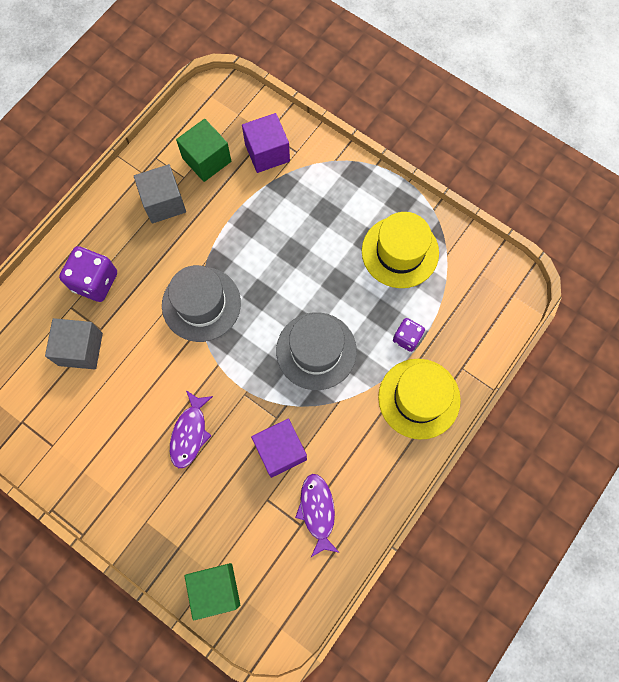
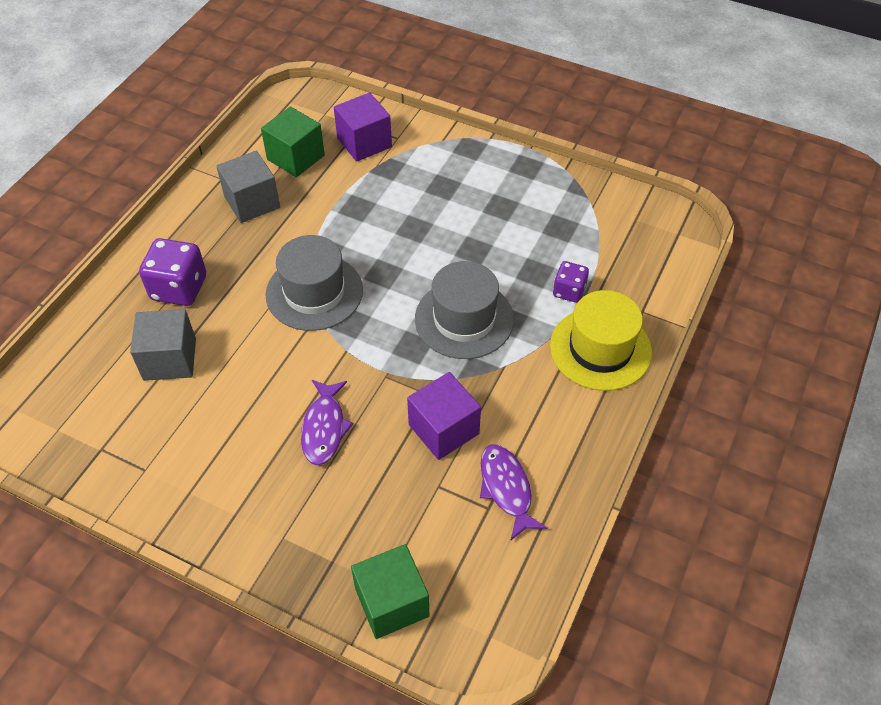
camera: 10 degrees left, 20 degrees down
(400, 252) = (538, 211): yellow hat -> none

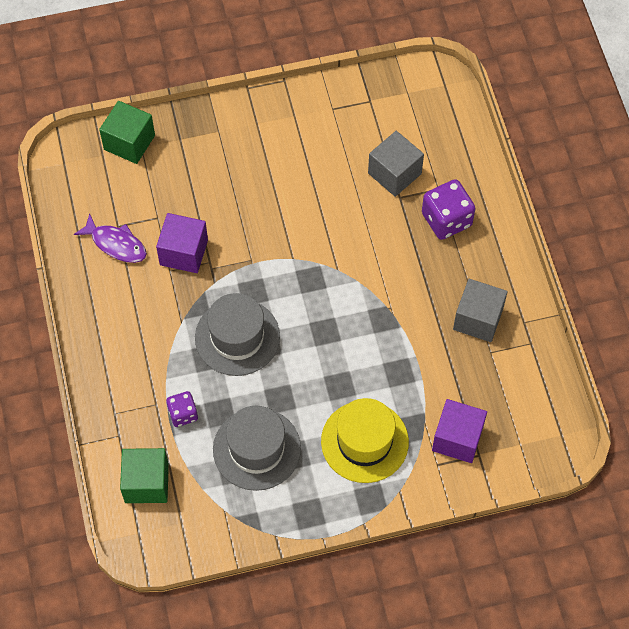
camera: 140 degrees right, 10 degrees up
(296, 157) = (493, 383): green cube -> green cube (146, 483)
(314, 292) = (356, 282): grey hat -> grey hat (256, 449)
(324, 428) = (256, 202): purple fish -> none
(600, 349) = (127, 382): yellow hat -> yellow hat (364, 441)

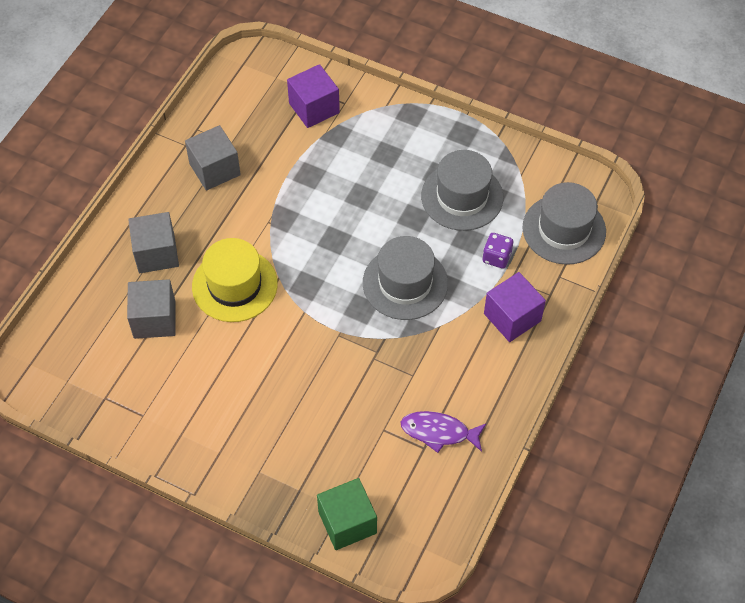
camera: 140 degrees left, 5 degrees down
(116, 244) = (439, 432): purple fish -> purple fish turned 60 degrees counterclockwise
(146, 483) = (564, 229): green cube -> grey hat
(184, 252) = (387, 382): purple cube -> purple cube (512, 317)
(364, 441) = (380, 149): yellow hat -> yellow hat (234, 285)
(446, 220) = (156, 253): purple dice -> grey cube

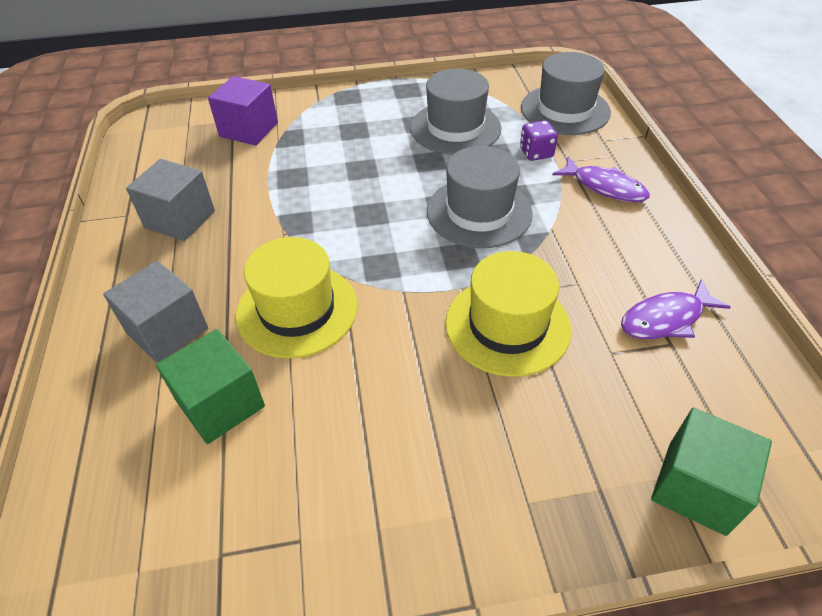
camera: 35 degrees left, 10 degrees down
(154, 319) = (220, 404): grey cube -> green cube
(342, 374) = (507, 325): none -> yellow hat
(512, 317) = (604, 187): purple cube -> purple fish

